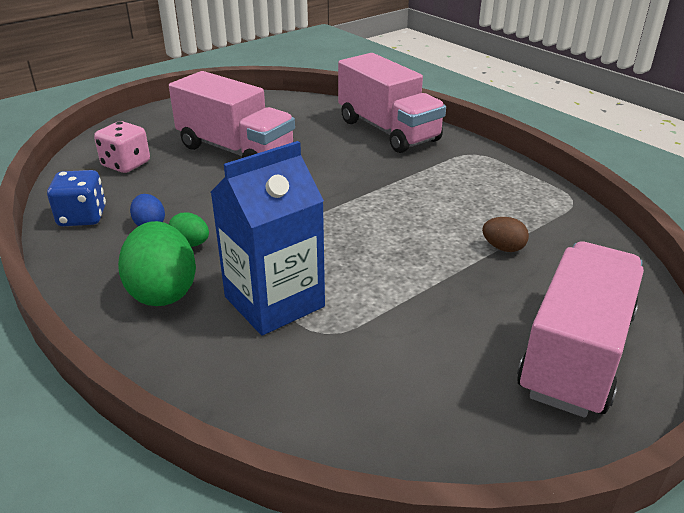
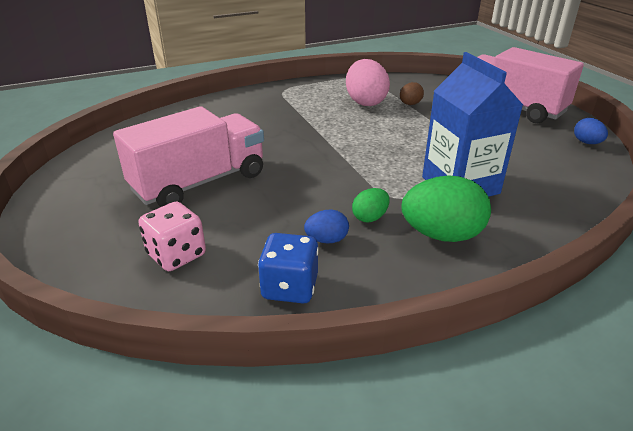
camera: 75 degrees left, 0 degrees up
(388, 131) = (220, 111): pink truck -> none
(476, 449) = (587, 143): none -> blue egg
(481, 212) = (365, 102): none -> pink egg

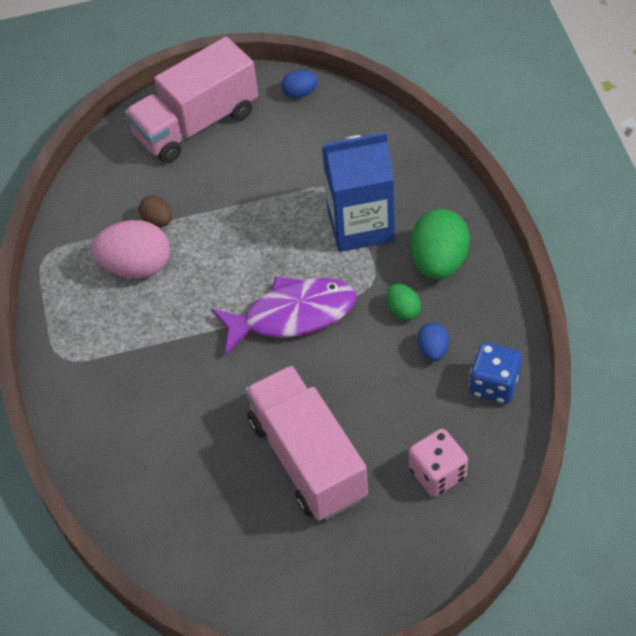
camera: 75 degrees left, 20 degrees up
(344, 162) = (292, 315): none -> purple fish

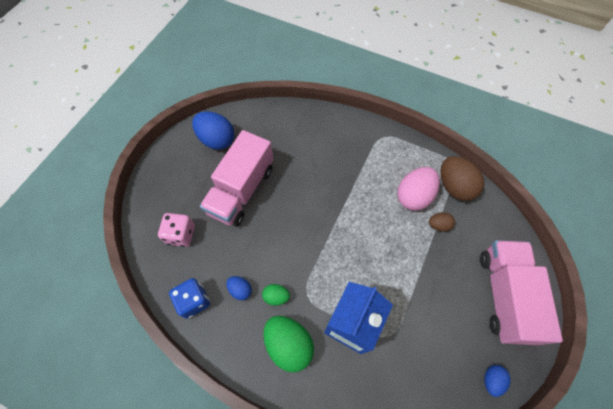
camera: 125 degrees right, 10 degrees up
(83, 236) = (454, 186): none -> brown egg
(256, 565) = (217, 140): none -> blue egg
(292, 315) = (322, 242): purple fish -> none
(307, 459) = (241, 190): pink truck -> pink truck turned 105 degrees clockwise

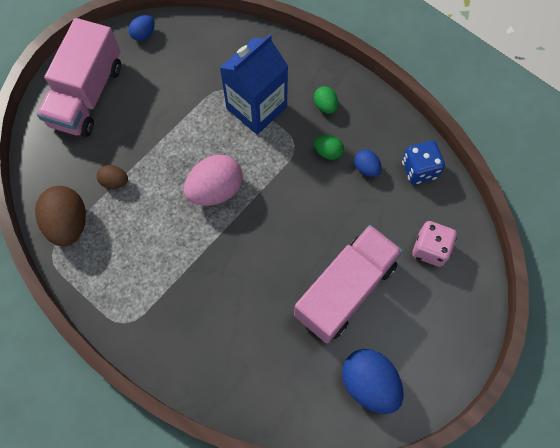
camera: 165 degrees left, 5 degrees up
(289, 344) = (325, 105): green egg -> green egg, size x0.52
(414, 196) = (126, 224): pink egg -> pink egg (215, 190)

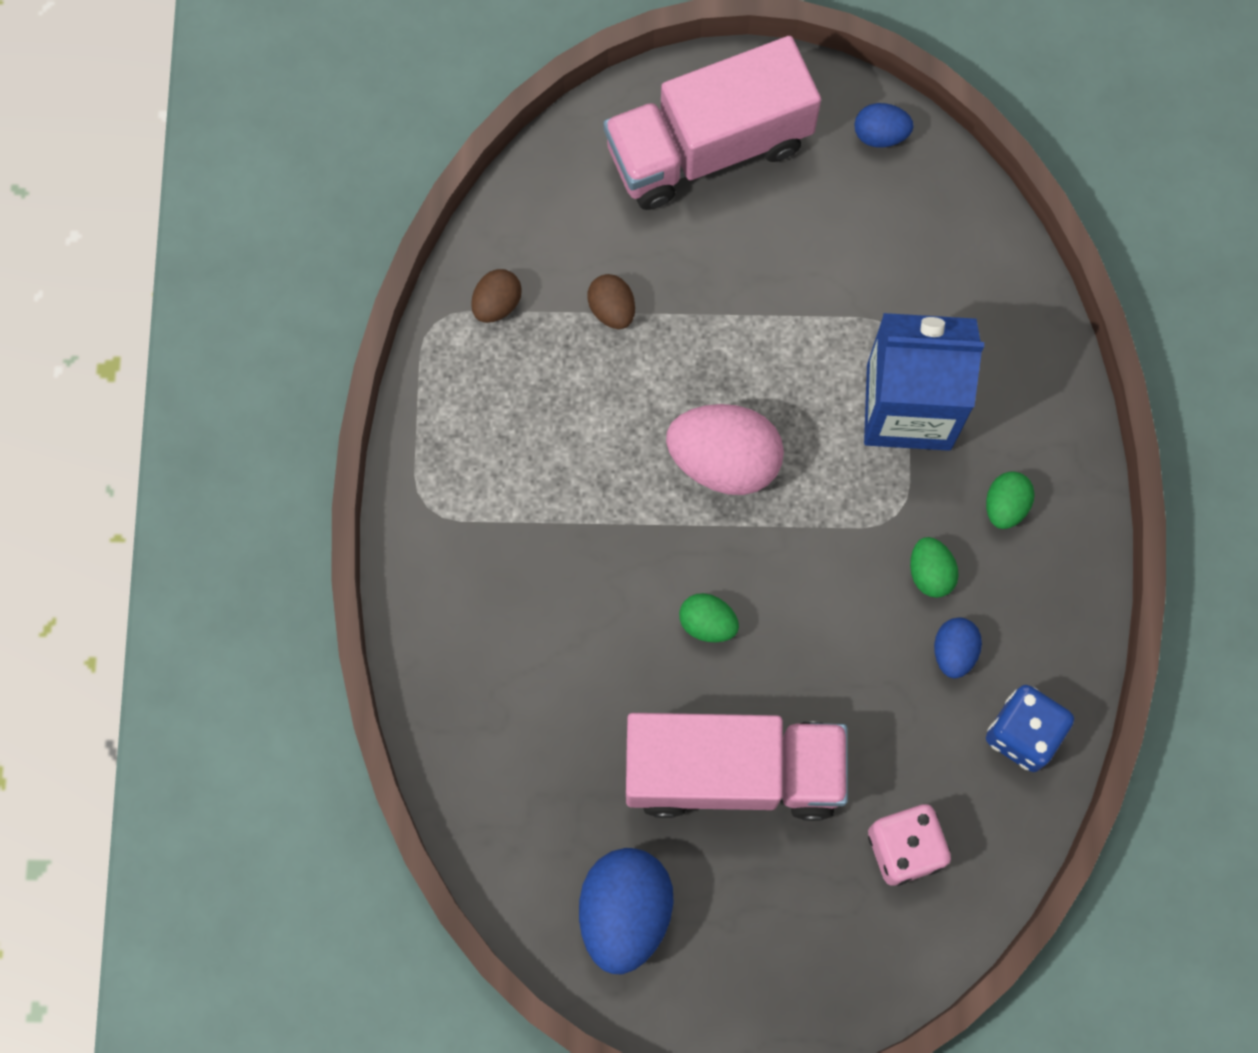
camera: 50 degrees right, 5 degrees up
(68, 223) = (497, 304): brown egg -> brown egg, size x0.52
(275, 250) = (707, 623): none -> green egg

